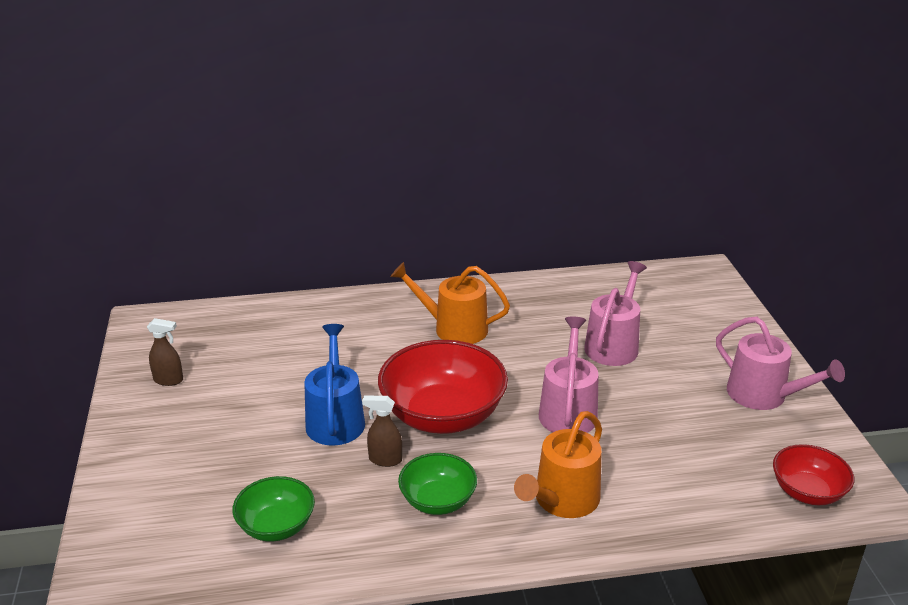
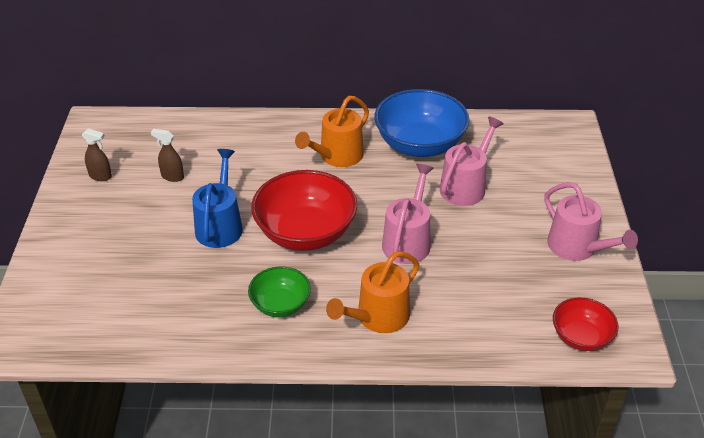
camera: 10 degrees right, 10 degrees up
(276, 526) = (153, 308): green bowl -> none
(385, 460) = (249, 265): brown spray bottle -> brown spray bottle (172, 176)
(454, 328) = (337, 156): orange watering can -> orange watering can turned 75 degrees counterclockwise
(545, 307) = (420, 145): none -> blue bowl

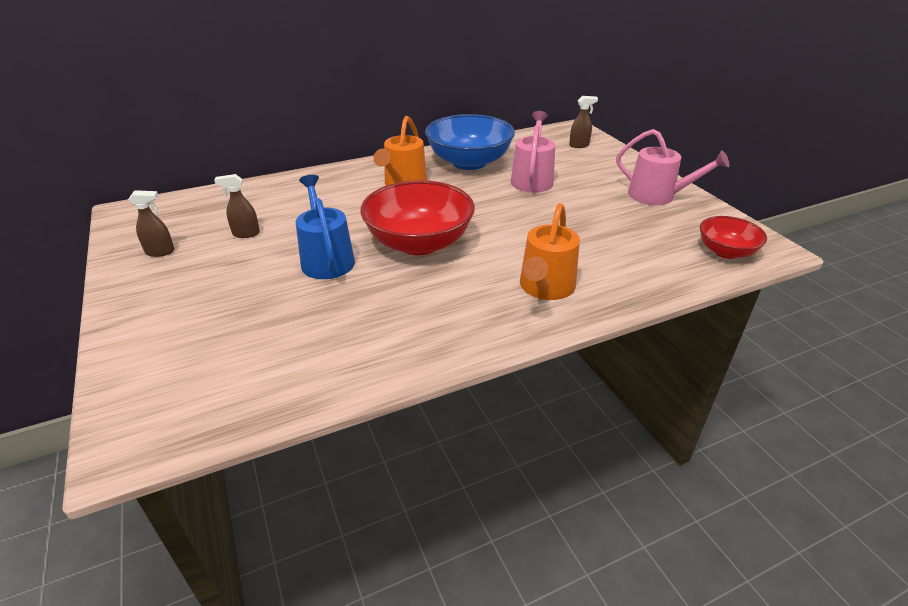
camera: 25 degrees left, 5 degrees down
(280, 304) = (441, 305): green bowl -> none
(408, 241) = (519, 225): pink watering can -> none
(554, 152) = (579, 145): none -> brown spray bottle

